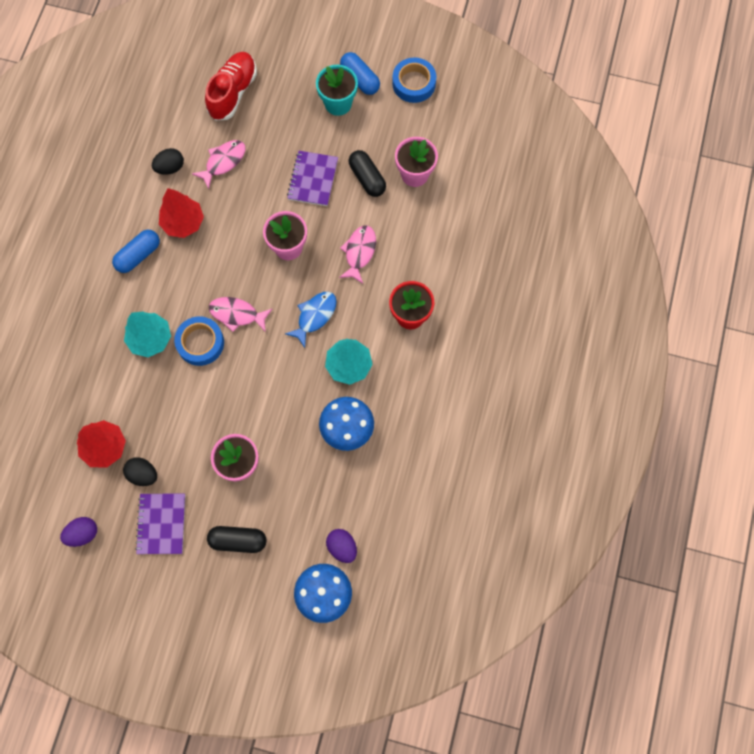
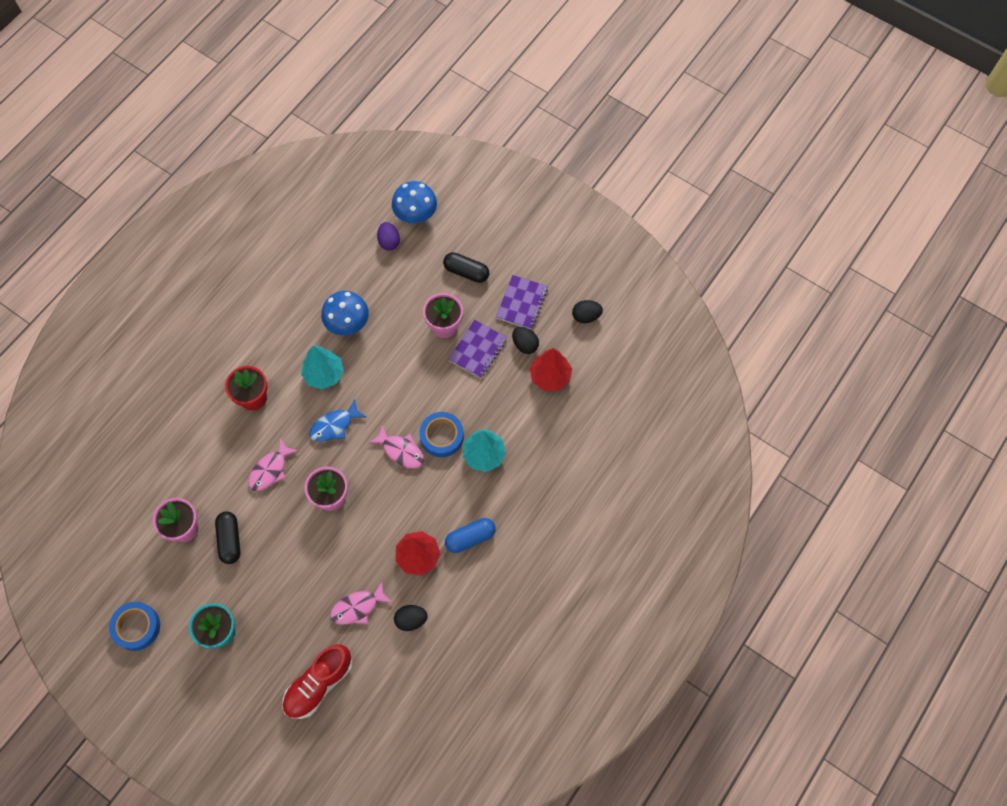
camera: 160 degrees left, 5 degrees down
(83, 533) = (586, 316): purple egg -> black egg
(313, 179) = (280, 557): purple notebook -> purple notebook (477, 350)
(360, 79) = (186, 652): blue capsule -> none

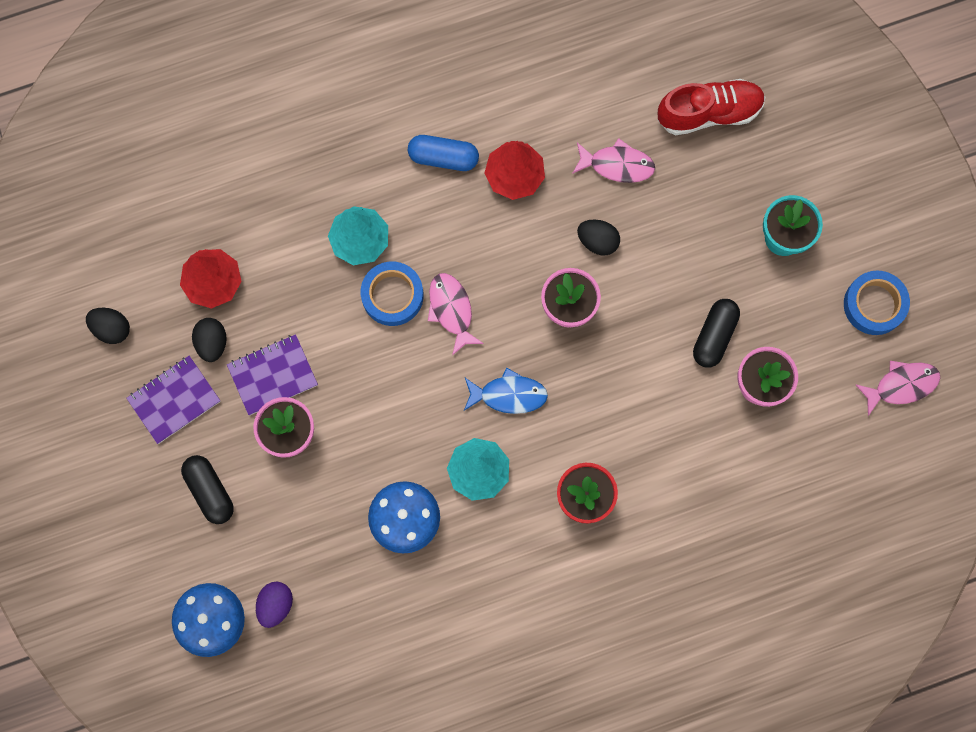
camera: 145 degrees left, 10 degrees up
(270, 470) = (618, 390): pink fish -> pink fish (901, 385)
(411, 620) = (568, 113): black egg -> black egg (597, 241)

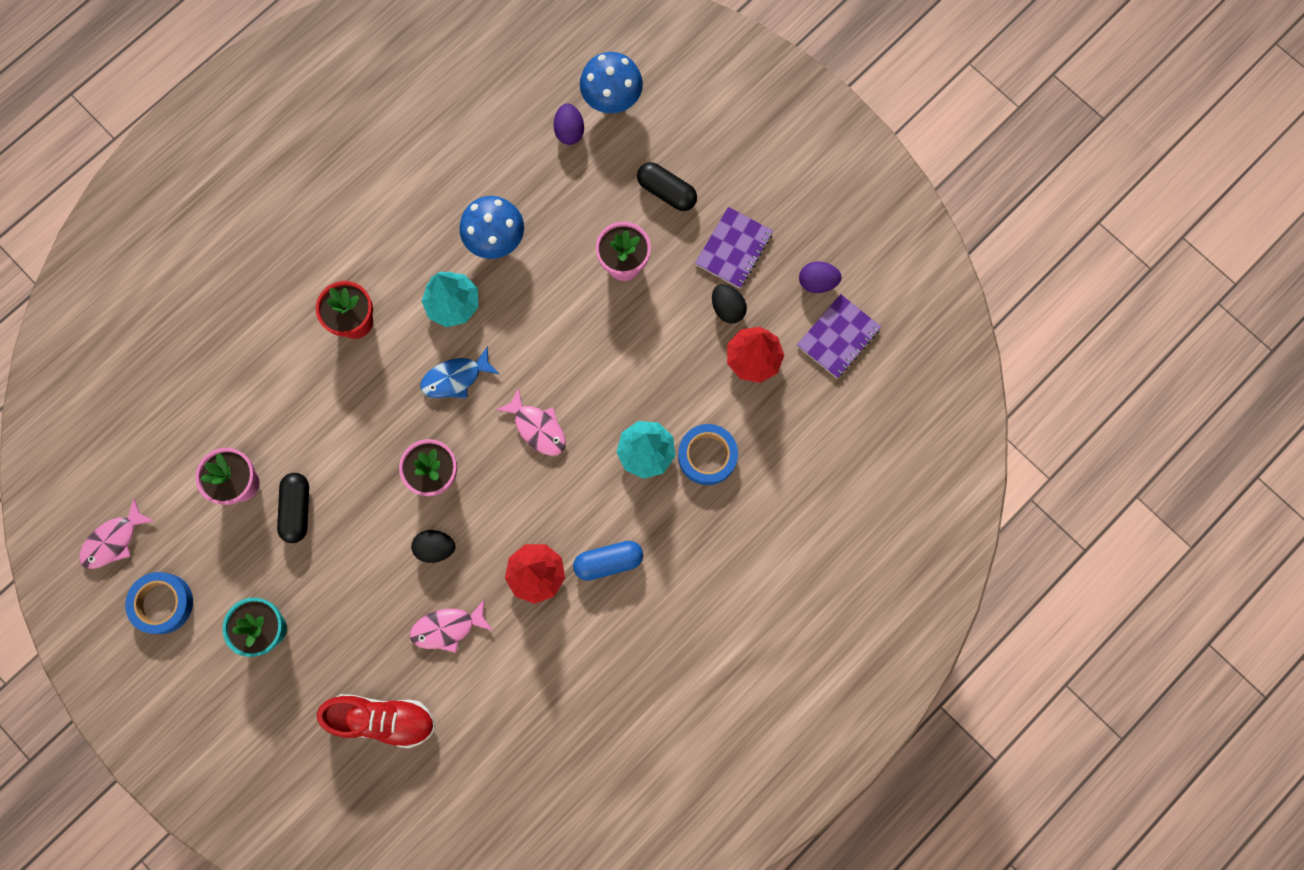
camera: 155 degrees right, 0 degrees up
(111, 329) = (817, 282): black egg -> purple egg
(273, 375) = (663, 305): purple notebook -> purple notebook (838, 337)
(392, 295) = (594, 417): blue tape -> blue tape (707, 456)
(709, 113) = (382, 719): red shoe -> red shoe turned 135 degrees counterclockwise

